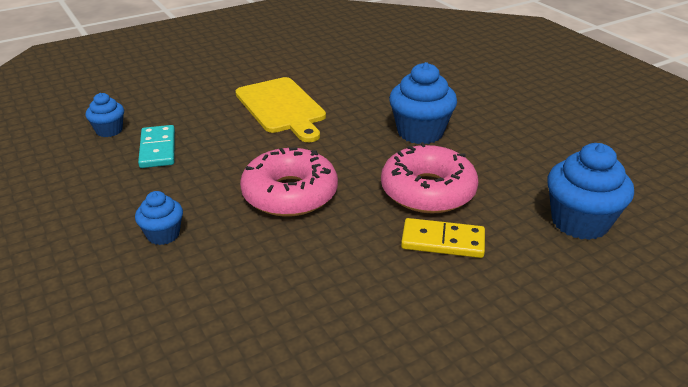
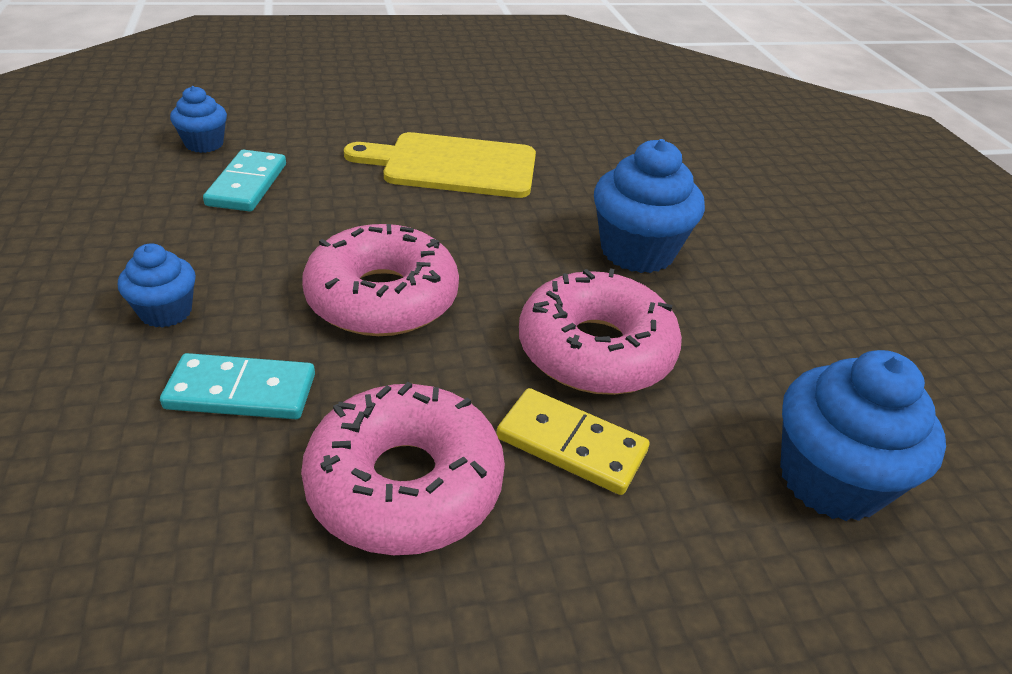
camera: 15 degrees right, 5 degrees up
(242, 264) = (241, 392): none -> turquoise domino
(281, 107) = (453, 165): yellow cutting board -> yellow cutting board turned 105 degrees clockwise
(367, 284) = (405, 484): none -> pink donut

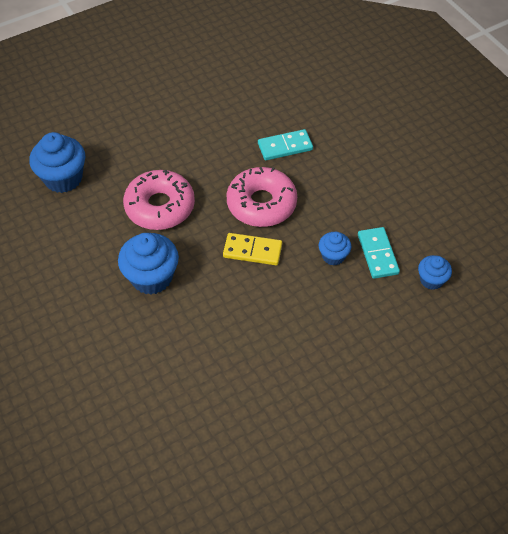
camera: 165 degrees right, 15 degrees up
(166, 312) = (341, 168): blue cupcake -> blue cupcake (333, 256)
(405, 484) = (210, 134): pink donut -> none
(453, 165) = (280, 317): yellow cutting board -> none
(571, 444) = (159, 163): yellow domino -> yellow domino (252, 251)

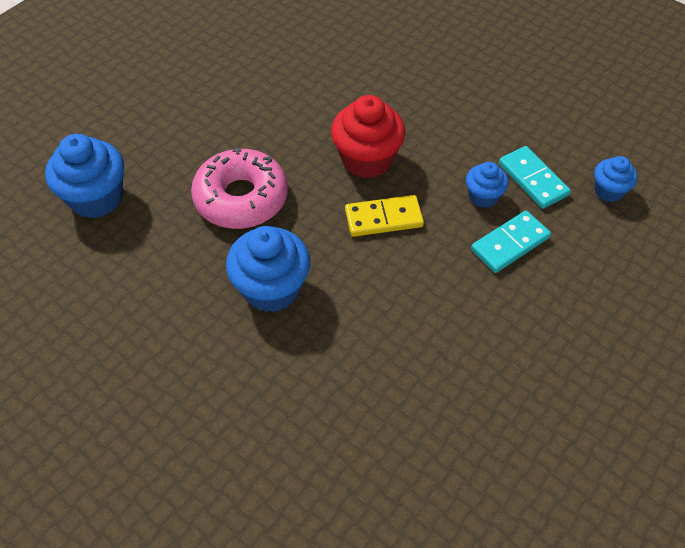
camera: 20 degrees left, 0 degrees up
(261, 204) = (367, 160): pink donut -> red cupcake
(285, 146) = (362, 87): turquoise domino -> turquoise domino (510, 243)

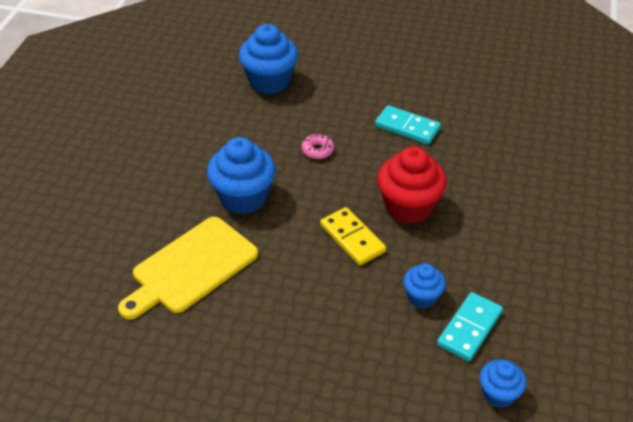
camera: 65 degrees right, 10 degrees down
(241, 198) = (317, 150): pink donut -> pink donut, size x0.41
(350, 373) = (191, 267): none -> yellow cutting board
(510, 243) = (379, 332): turquoise domino -> turquoise domino (407, 127)

